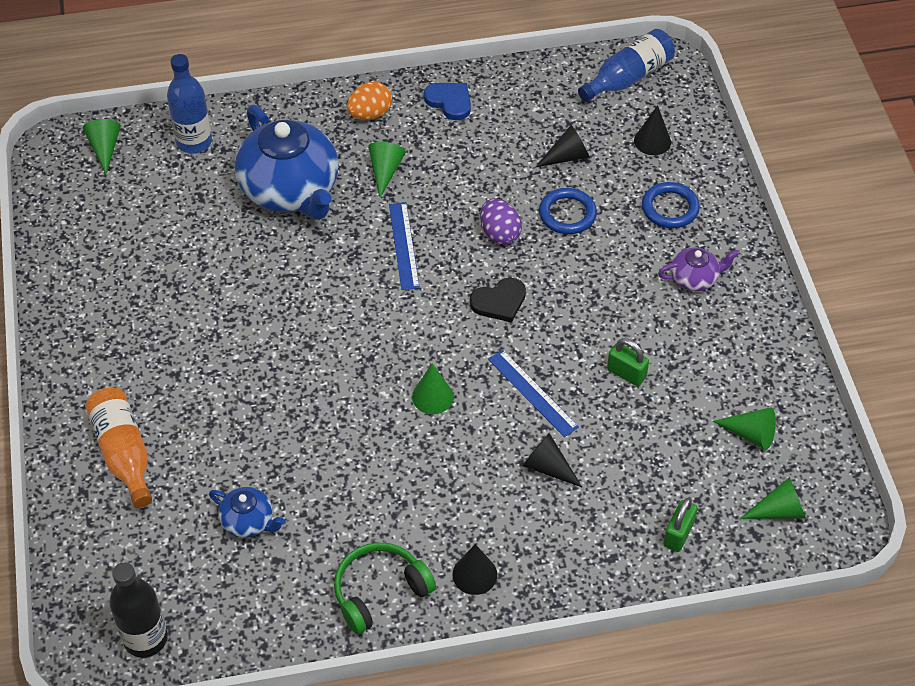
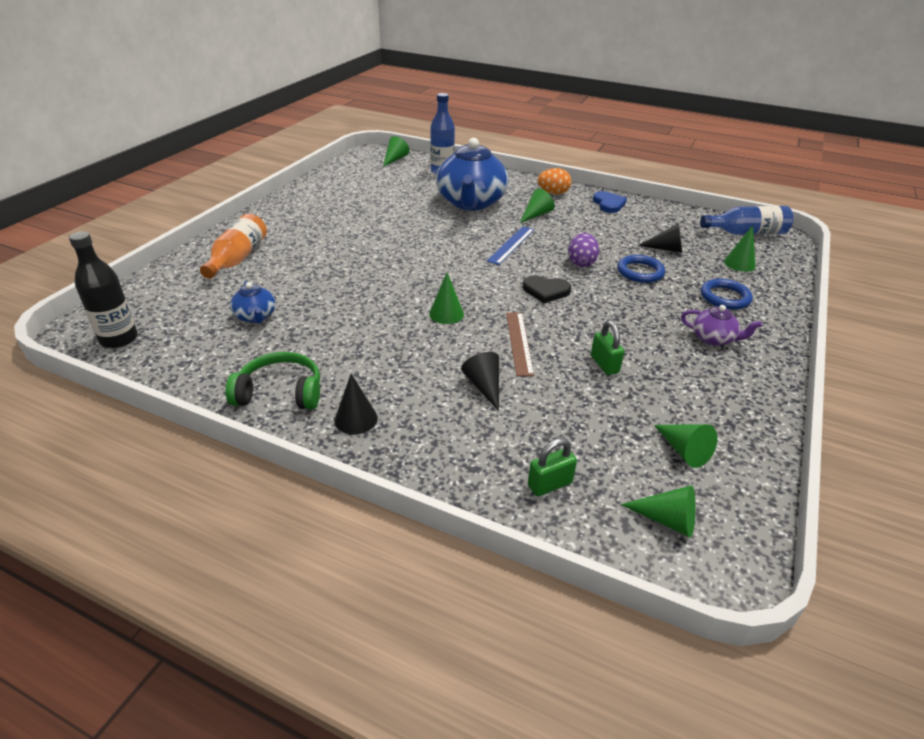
camera: 35 degrees right, 15 degrees down
(532, 393) = (519, 342): blue ruler -> brown ruler
(652, 141) = (739, 263): black cone -> green cone

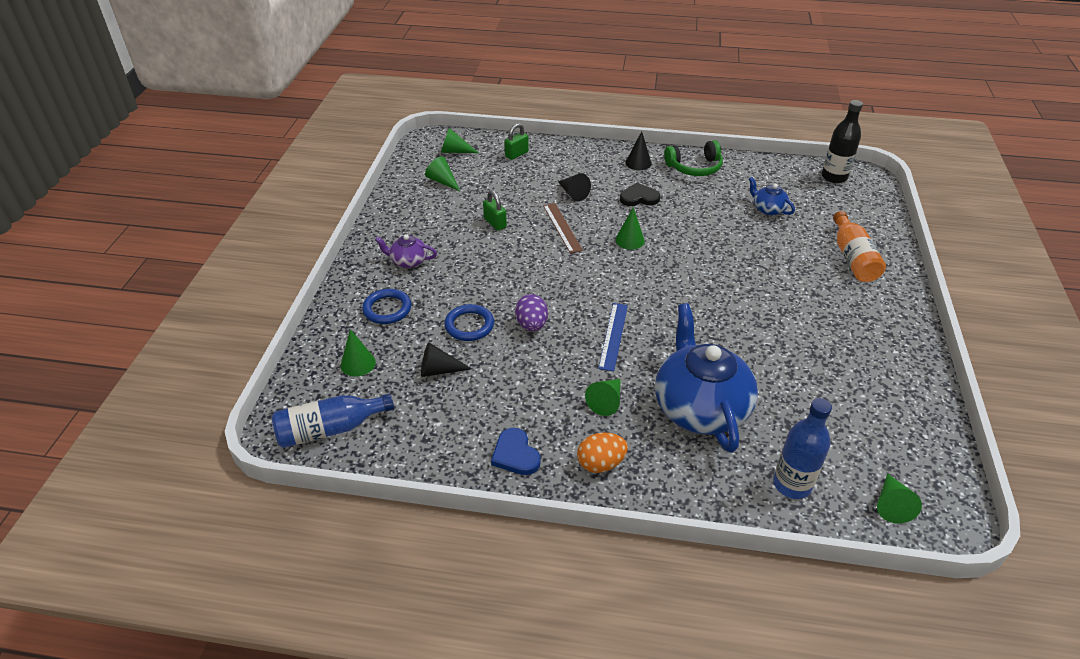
camera: 165 degrees right, 5 degrees up
(546, 291) = (557, 281): black heart -> black heart (639, 197)

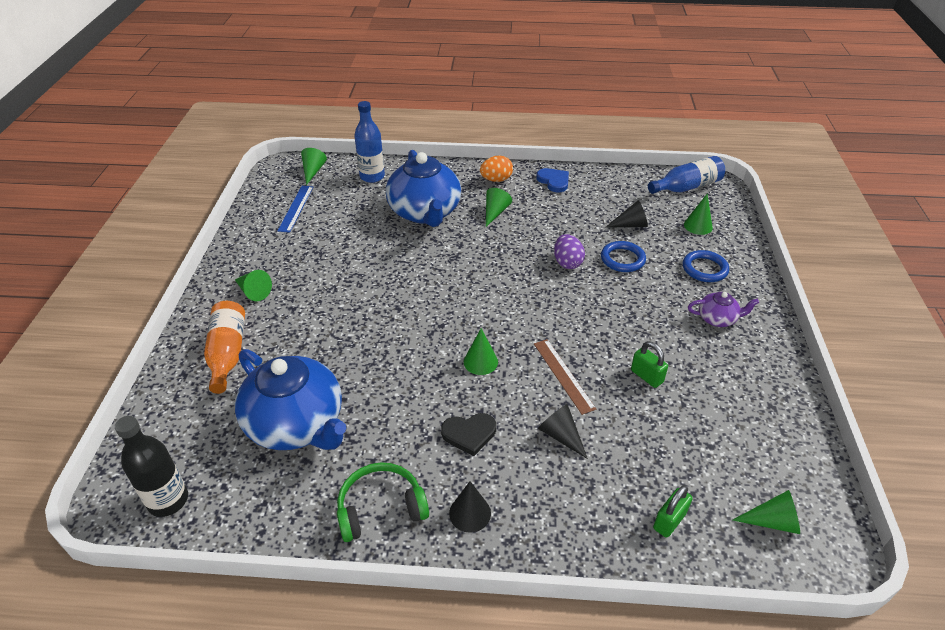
camera: 175 degrees right, 0 degrees up
(442, 181) = (751, 447): green cone -> green cone (253, 292)
(613, 336) = (493, 258): blue ruler -> blue ruler (296, 208)
(768, 209) = (297, 424): blue teapot -> blue teapot, size x2.21

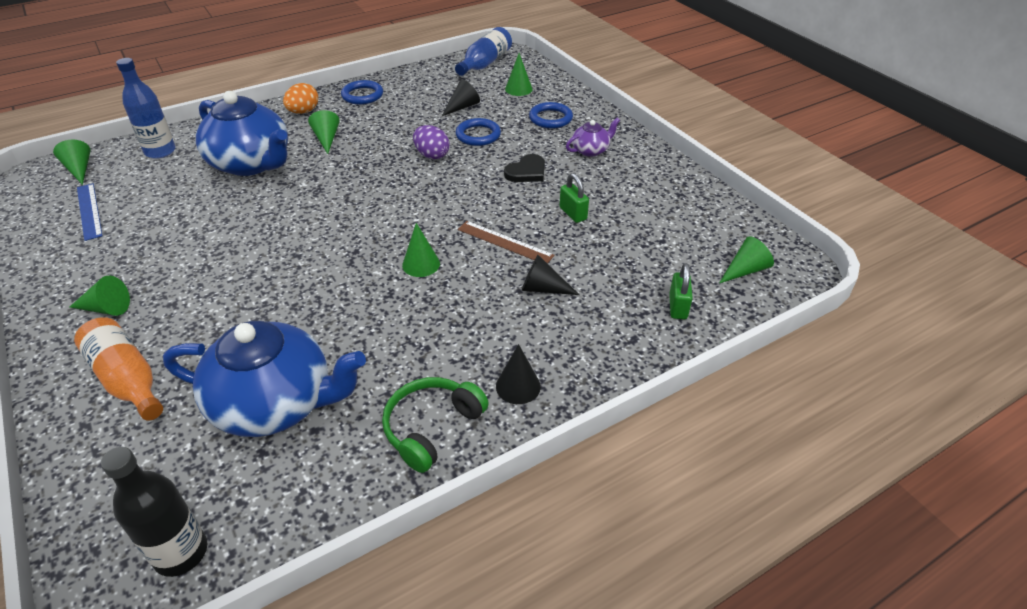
camera: 35 degrees left, 0 degrees up
(469, 434) = (462, 326): black heart -> black heart (526, 172)
(554, 181) = (362, 95): blue heart -> blue ring
(646, 376) = (573, 213): green padlock -> green padlock turned 45 degrees clockwise

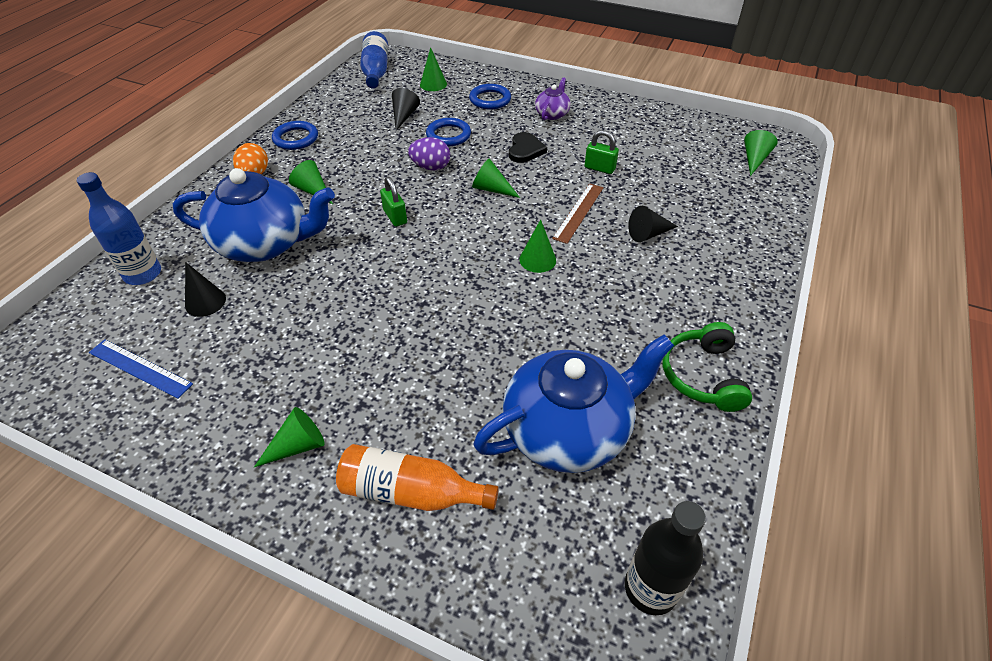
camera: 35 degrees left, 5 degrees up
(79, 169) = (63, 333): green cone -> green cone (491, 189)
(505, 242) = (579, 212): brown ruler -> brown ruler turned 60 degrees counterclockwise
(518, 386) = (720, 312): black cone -> black cone (205, 302)
(678, 307) = (746, 204): green padlock -> green padlock (395, 217)

